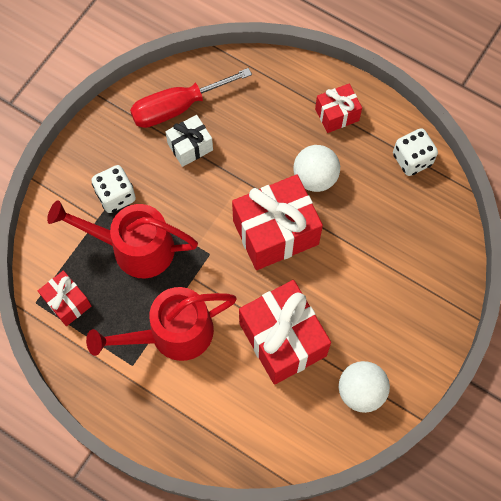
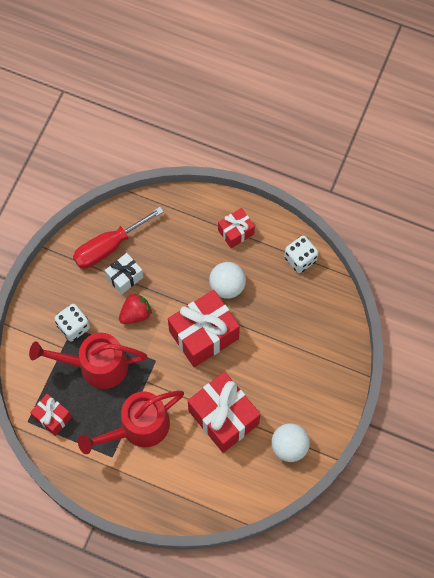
camera: 10 degrees left, 0 degrees up
(195, 192) = (135, 314): none -> red strawberry

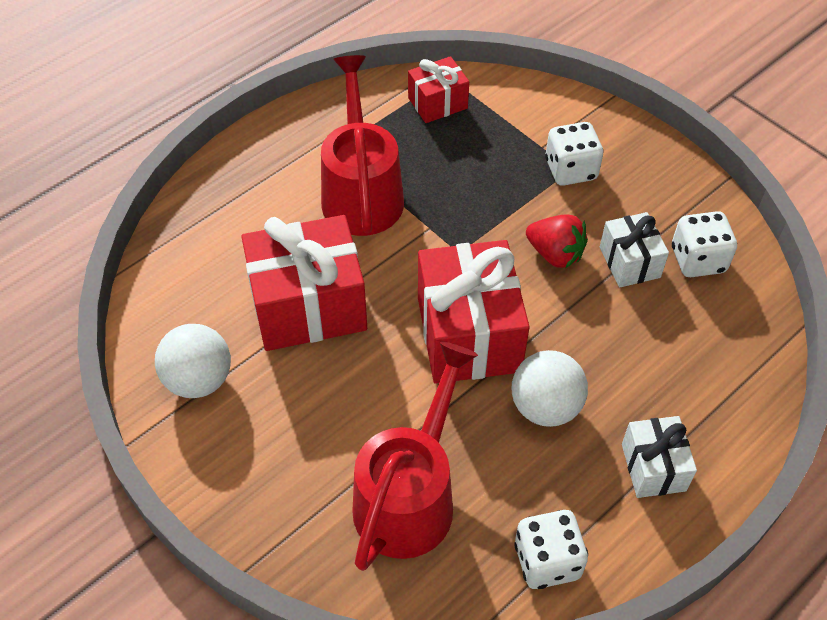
camera: 115 degrees right, 15 degrees down
(95, 366) = (491, 175): red watering can -> red watering can (410, 494)
(108, 247) = (698, 260): red screwdriver -> white dice
(135, 314) = (555, 254): red strawberry -> red strawberry turned 45 degrees counterclockwise
(236, 232) = (653, 467): red gift -> white gift

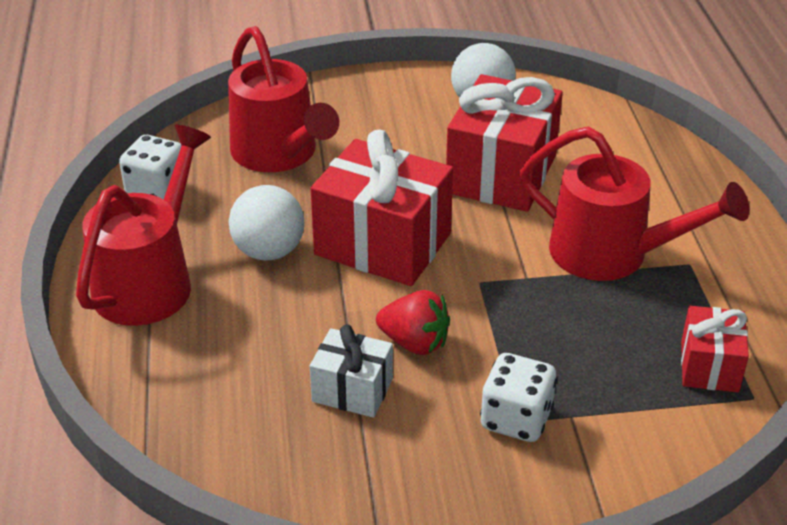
camera: 125 degrees right, 15 degrees down
(555, 254) = (414, 343): red strawberry -> red strawberry turned 135 degrees counterclockwise
(653, 467) = (150, 280): white gift -> red watering can
(698, 260) = (302, 445): white dice -> none

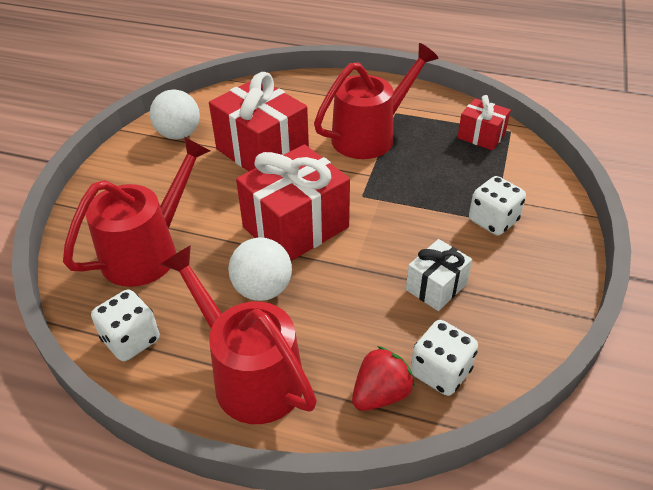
camera: 65 degrees left, 5 degrees up
(217, 425) = (440, 372): none -> white dice
(280, 155) = (149, 250): red watering can -> red watering can turned 45 degrees counterclockwise
(414, 343) = (404, 243): red strawberry -> red strawberry (380, 394)

